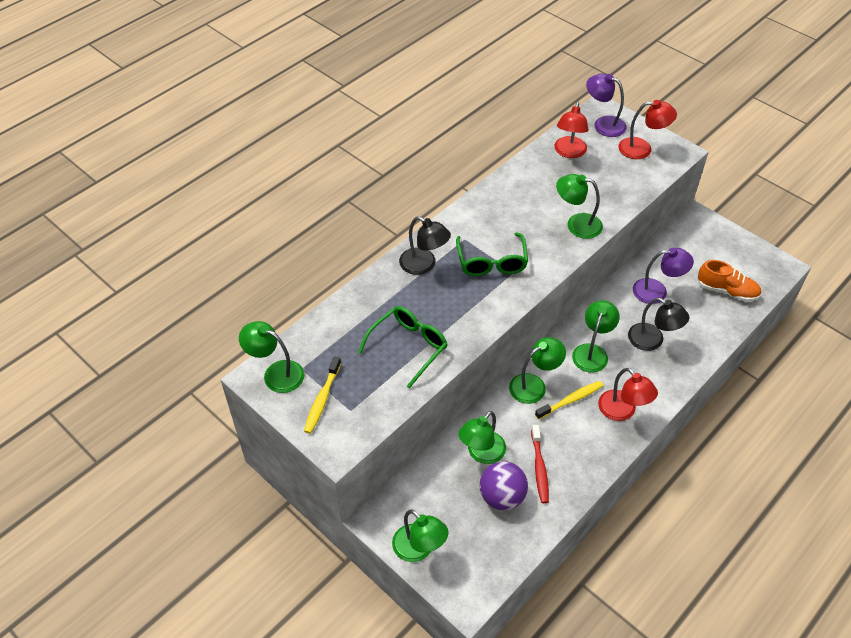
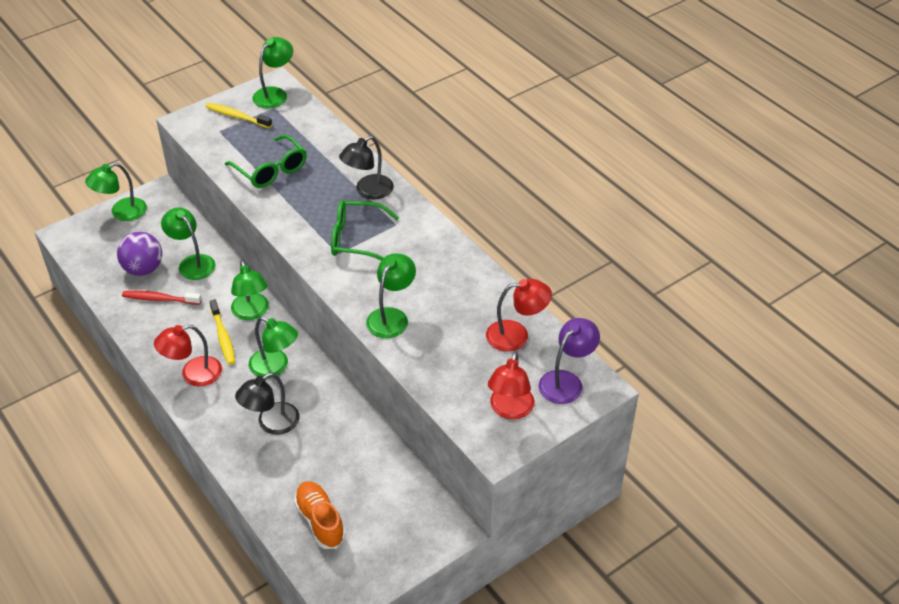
camera: 100 degrees right, 5 degrees down
(569, 152) = (516, 335): red lamp -> red lamp turned 150 degrees clockwise
(657, 291) = (341, 448): purple lamp -> none
(727, 291) = (320, 521): orange shoe -> orange shoe turned 120 degrees clockwise

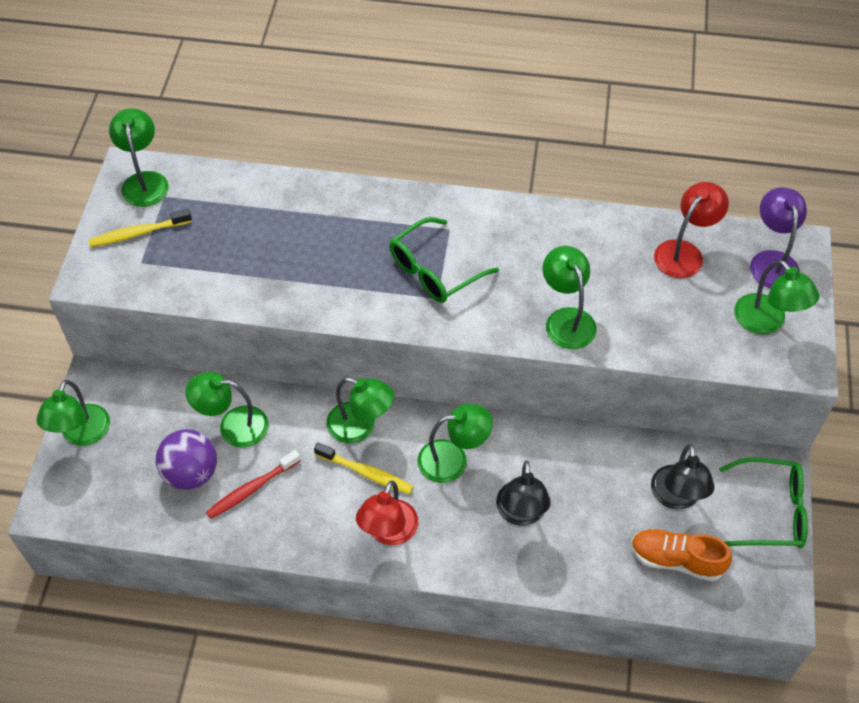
camera: 45 degrees left, 10 degrees up
(271, 170) = (256, 264): green glasses -> green glasses (771, 511)
(368, 191) = (379, 215): black lamp -> black lamp (676, 498)
(510, 410) = (766, 322): red lamp -> green lamp

